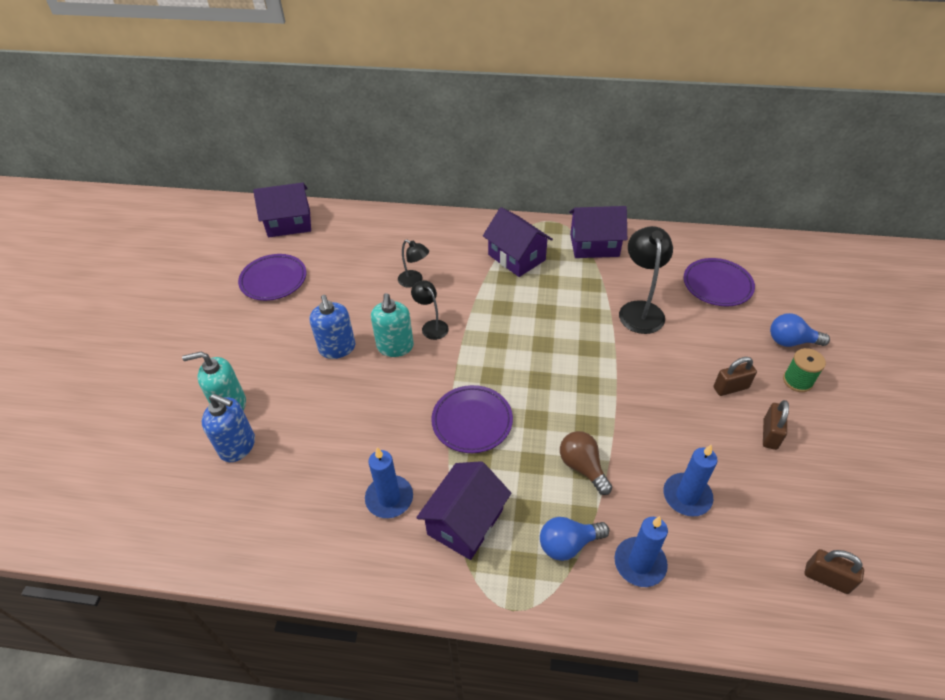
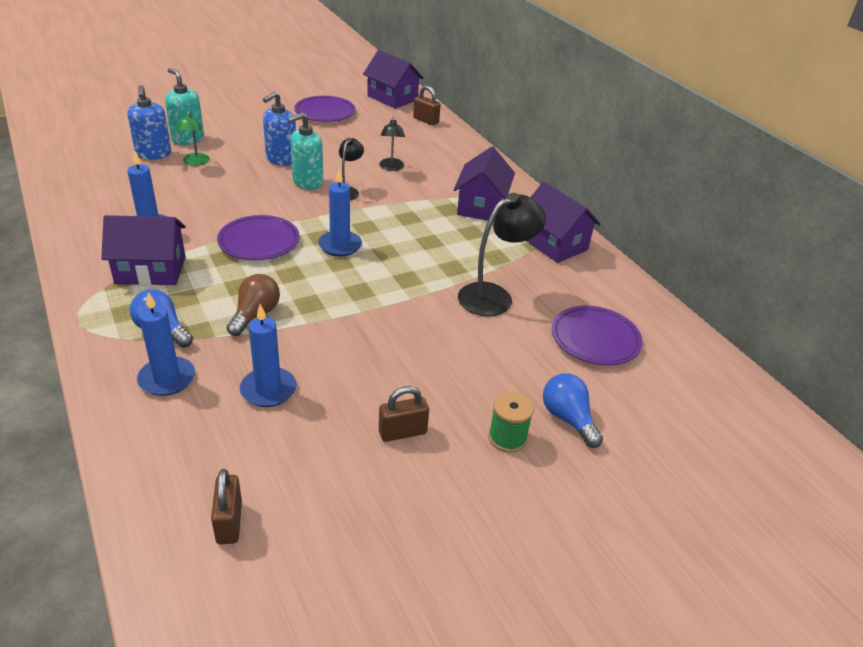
camera: 50 degrees right, 10 degrees down
(286, 417) = (195, 162): none -> green lamp
(515, 368) = (340, 245): none -> blue candle
(730, 388) = (445, 386): brown padlock -> brown padlock (426, 120)

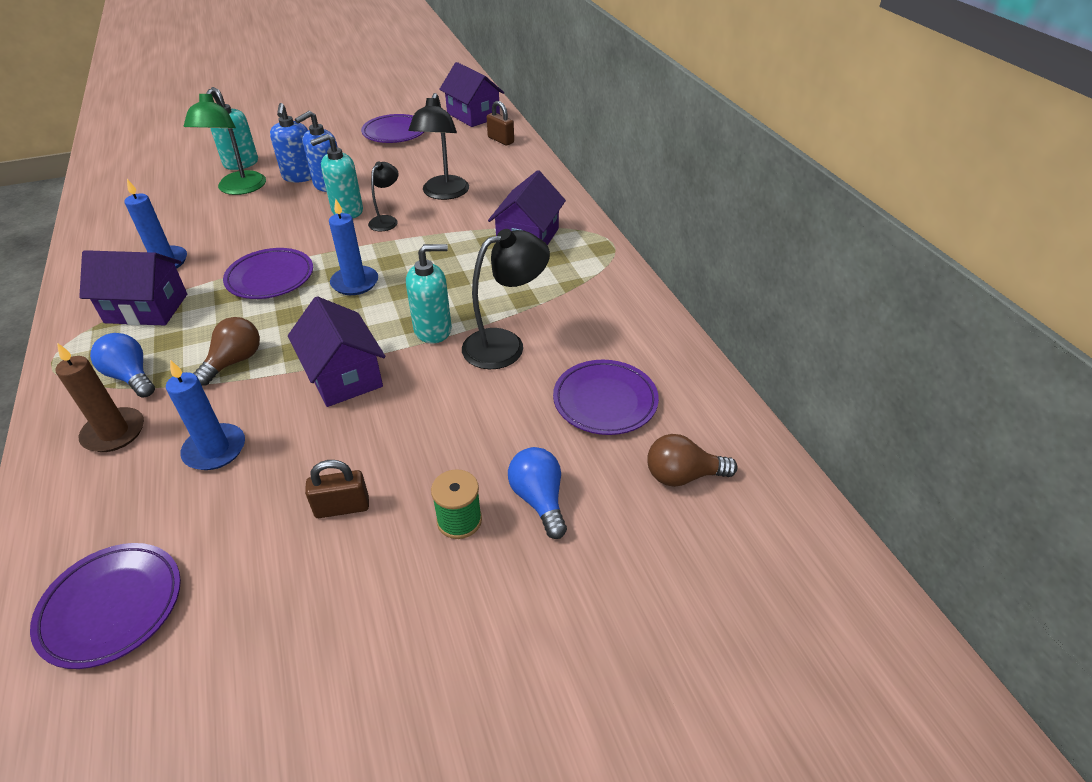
camera: 10 degrees right, 5 degrees up
(153, 154) = (200, 180): blue soap dispenser -> blue soap dispenser (300, 176)
(167, 379) = (114, 432): blue candle -> brown candle
(195, 162) = (238, 189): green lamp -> green lamp, size x1.71
(229, 522) = (112, 607): brown padlock -> purple plate
(391, 167) = (443, 194): black lamp -> black lamp, size x1.71
(426, 284) = (433, 330): none -> turquoise soap dispenser
(554, 244) = (596, 283): purple house -> purple house (344, 376)
(678, 395) = (682, 475): none -> brown light bulb

